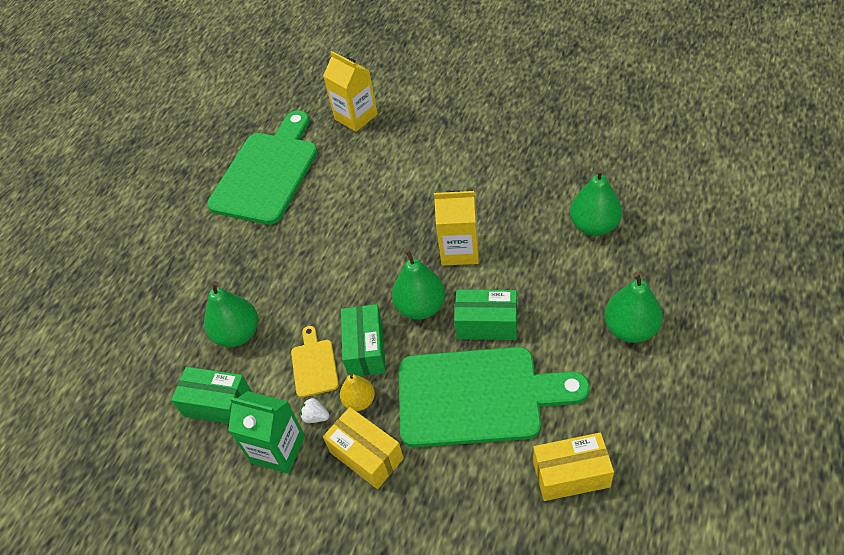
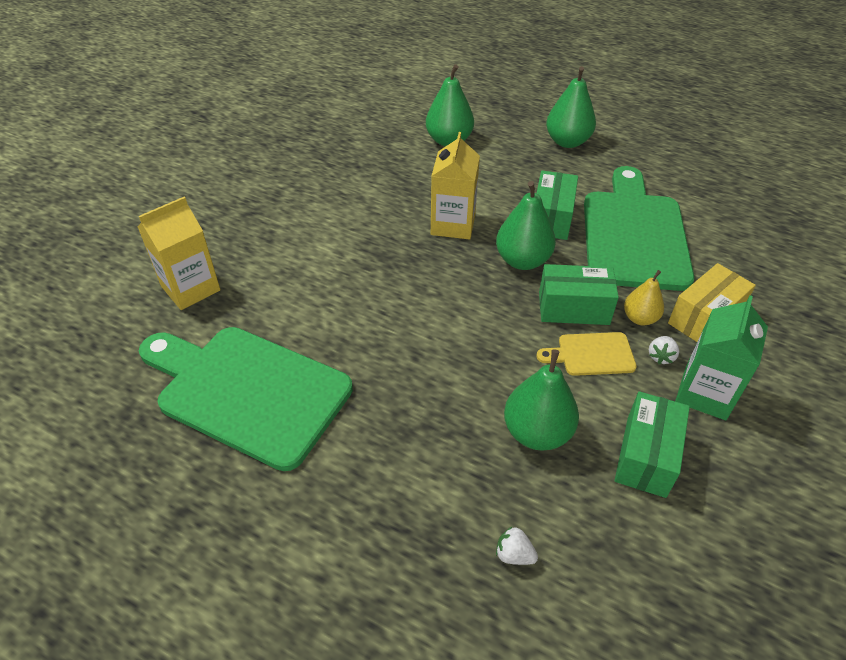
camera: 90 degrees left, 5 degrees down
(148, 329) = (514, 554): none -> white strawberry
(571, 474) = (708, 193): yellow box -> none

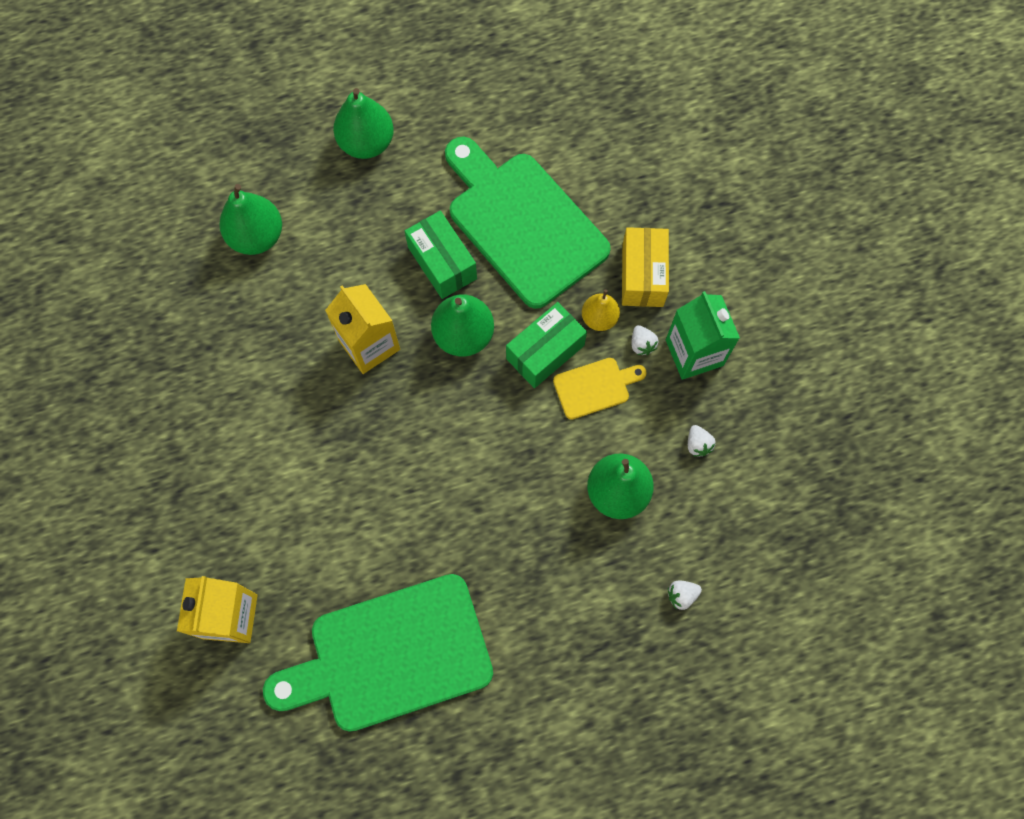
camera: 45 degrees left, 25 degrees up
(591, 354) = (595, 387): yellow cutting board -> yellow cutting board turned 150 degrees counterclockwise
(646, 456) = (698, 444): green box -> white strawberry

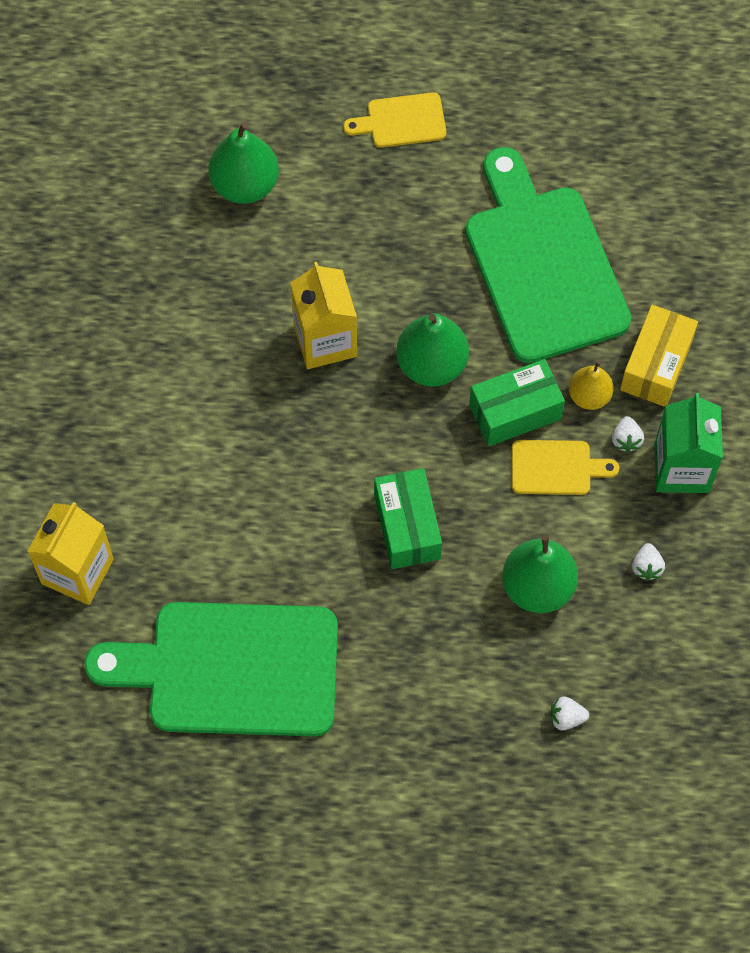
camera: 20 degrees right, 5 degrees down
(366, 143) = (401, 121): green pear -> yellow cutting board
(442, 263) = (437, 279): green box -> green box (407, 527)

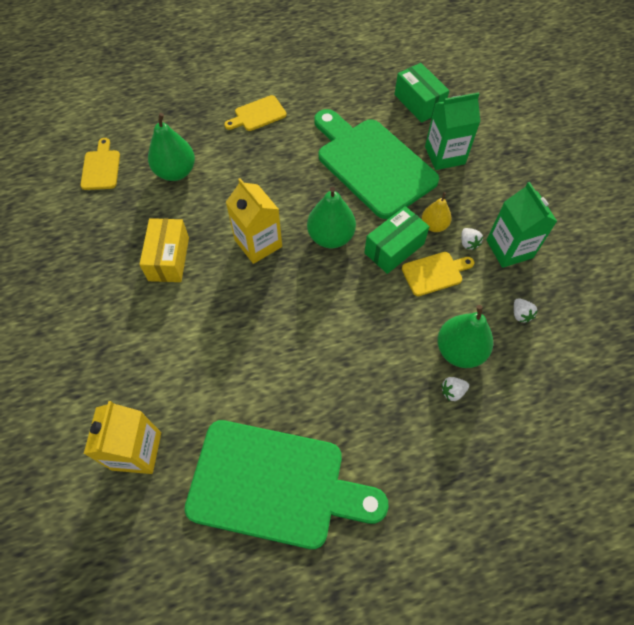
camera: 20 degrees left, 5 degrees down
(138, 142) = (101, 168): none -> yellow cutting board
(231, 669) = (275, 484): green cutting board -> green cutting board turned 150 degrees counterclockwise
(407, 527) = (357, 341): green box -> green box (418, 103)
(566, 718) = (522, 433): white strawberry -> white strawberry (452, 391)
(656, 365) = (464, 197): yellow box -> yellow box (169, 258)
(661, 286) = (444, 155): none -> green carton

